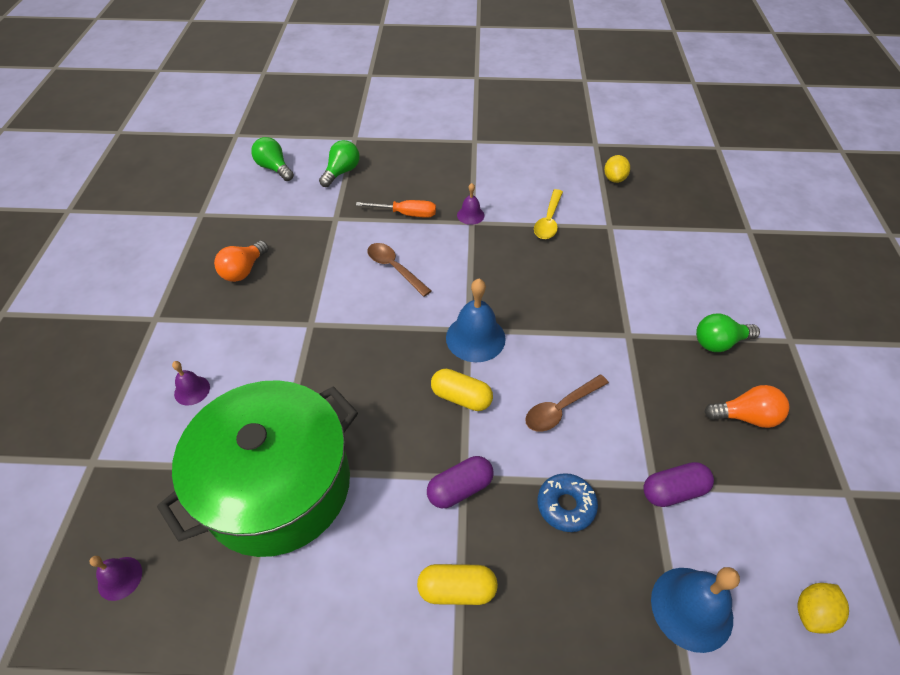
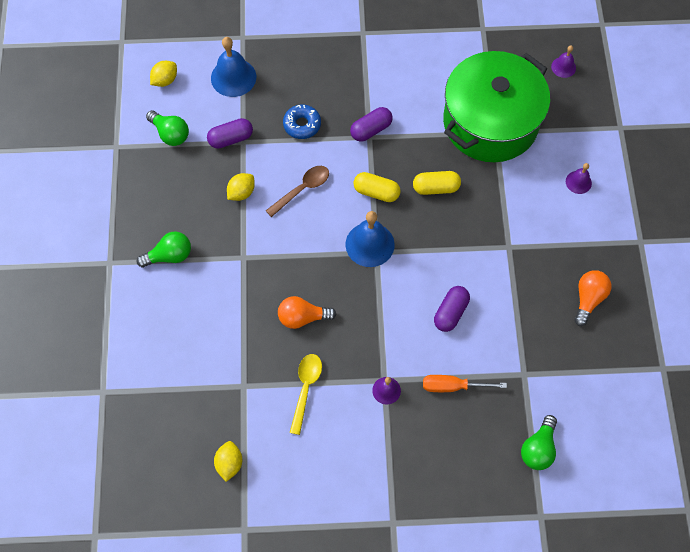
camera: 175 degrees right, 15 degrees up
(274, 168) = (616, 449): green light bulb -> green light bulb (170, 134)
(394, 268) = (450, 312): brown spoon -> purple capsule
(457, 589) = (367, 76): yellow capsule -> yellow capsule (436, 188)
(643, 410) = (241, 192): none -> yellow lemon
(746, 416) = (167, 194): orange light bulb -> orange light bulb (302, 317)

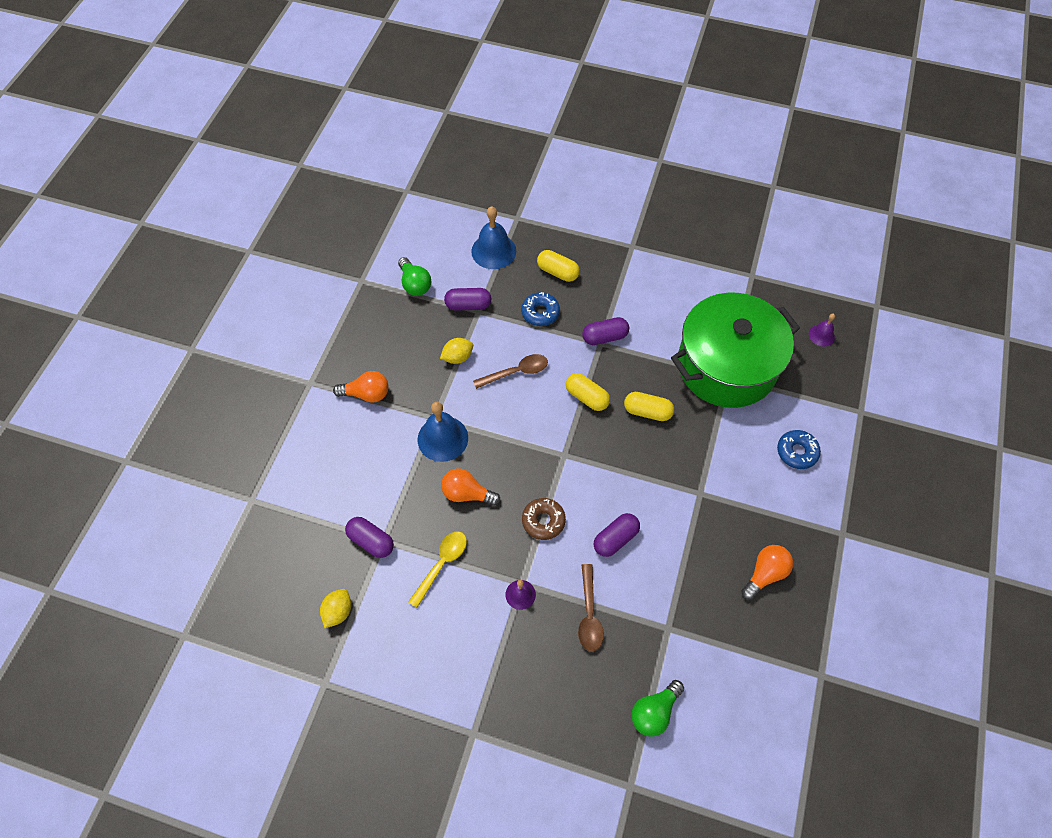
camera: 20 degrees right, 5 degrees down
(165, 80) = (430, 235): yellow lemon -> none
(169, 256) = (367, 394): green light bulb -> orange light bulb
(232, 390) = (371, 541): none -> purple capsule
(303, 80) = (558, 272): none -> yellow capsule
(370, 244) = (560, 445): blue bell -> blue bell (442, 438)
(381, 318) = (543, 521): none -> brown donut
(452, 386) = (589, 614): orange screwdriver -> brown spoon
(578, 182) = (797, 452): purple bell -> blue donut

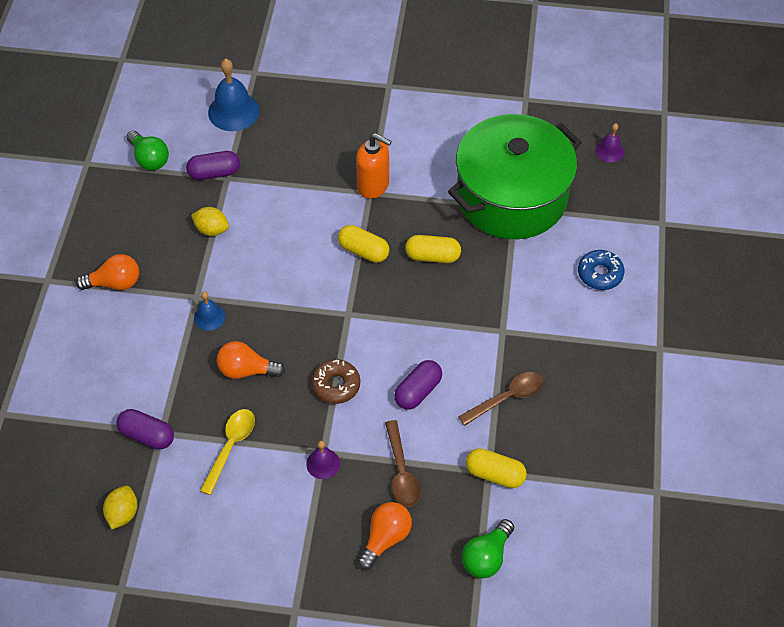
camera: 10 degrees left, 5 degrees down
(442, 438) = (209, 317): blue bell -> blue bell, size x0.55
(457, 357) = (212, 230): yellow lemon -> yellow lemon turned 60 degrees clockwise
(516, 372) = (280, 236): brown spoon -> brown spoon (507, 398)
(540, 312) = (297, 170): blue donut -> none
(558, 272) = (310, 124): yellow capsule -> yellow capsule (495, 474)
(604, 337) = (373, 185): purple capsule -> orange soap dispenser
(765, 574) = (583, 401): orange light bulb -> orange light bulb (385, 538)

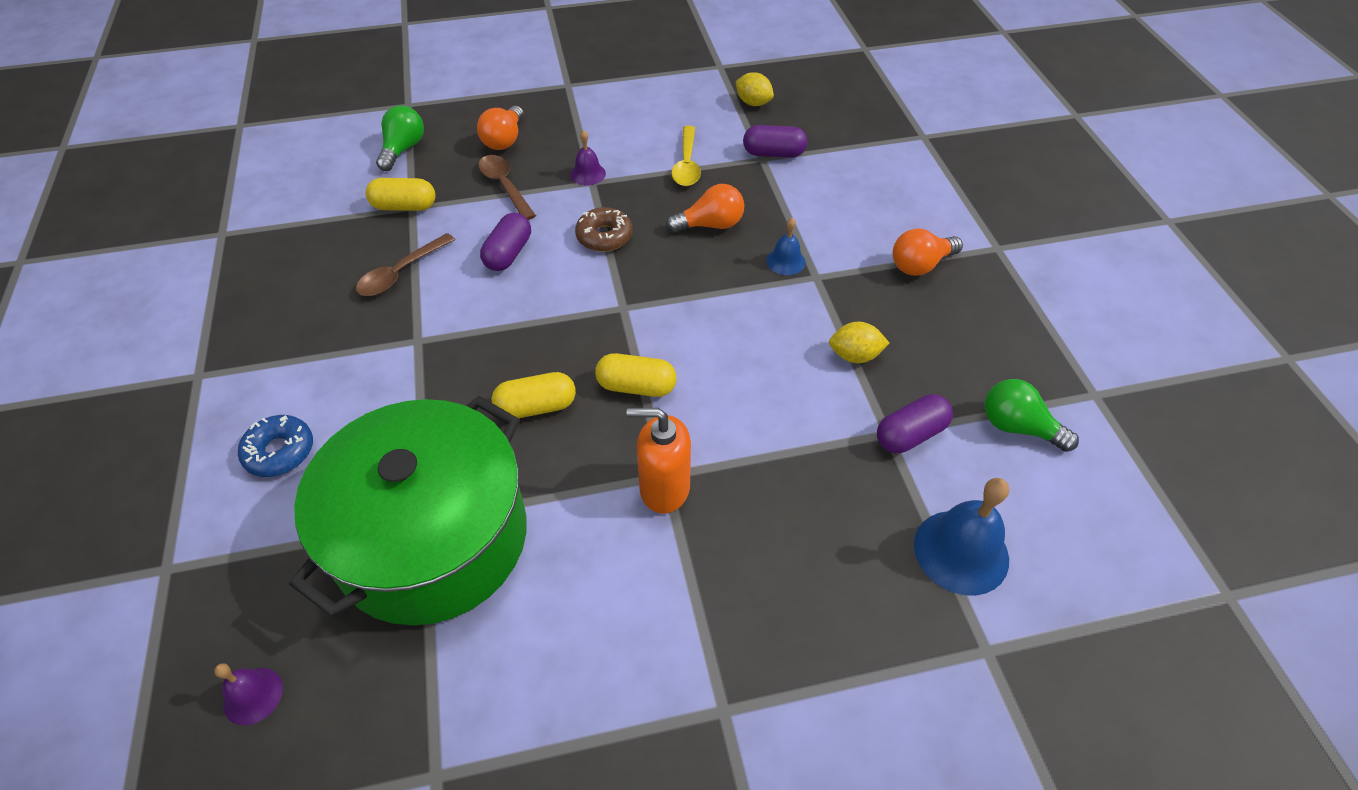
camera: 160 degrees right, 5 degrees down
(123, 513) = (753, 103): yellow lemon -> yellow lemon turned 45 degrees counterclockwise

